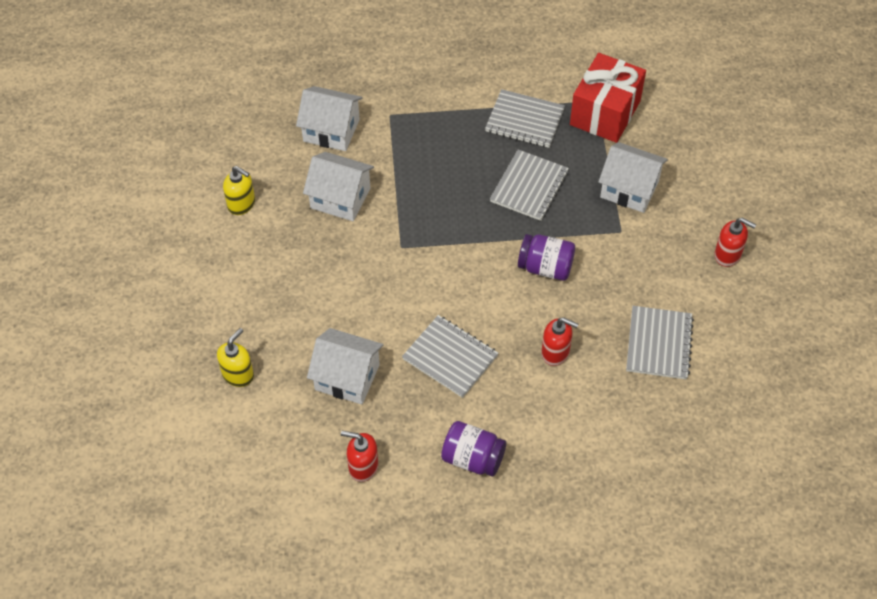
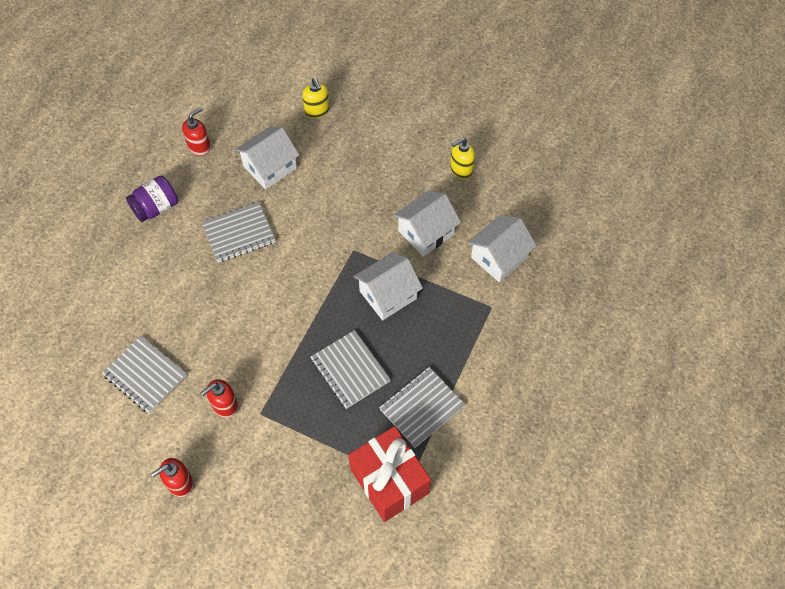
camera: 120 degrees right, 5 degrees up
(545, 267) = (267, 337): purple jar -> none
(555, 352) = (192, 301): red soap dispenser -> red soap dispenser (224, 405)
(629, 189) = (296, 448): white house -> white house (388, 295)

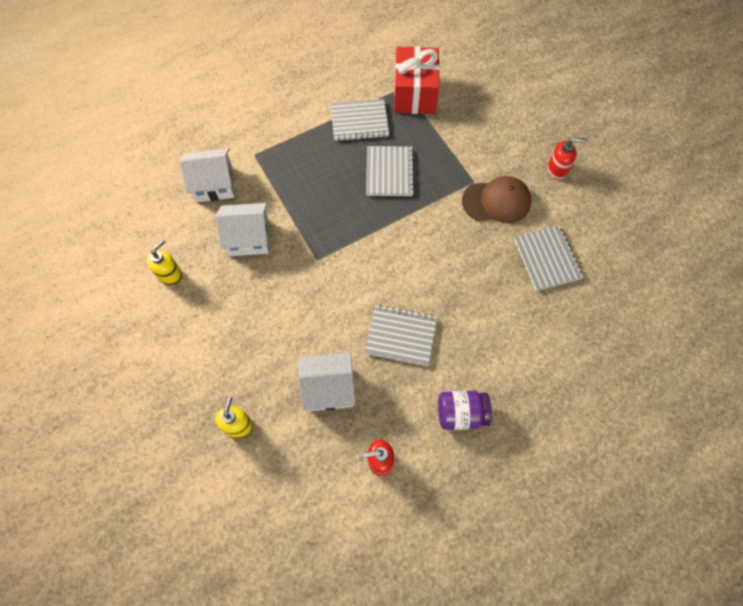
camera: 145 degrees left, 5 degrees up
(224, 405) = (496, 201): red soap dispenser -> brown cap
(388, 295) = (319, 208): white house -> none
(461, 169) = (170, 275): yellow soap dispenser -> yellow soap dispenser turned 60 degrees counterclockwise

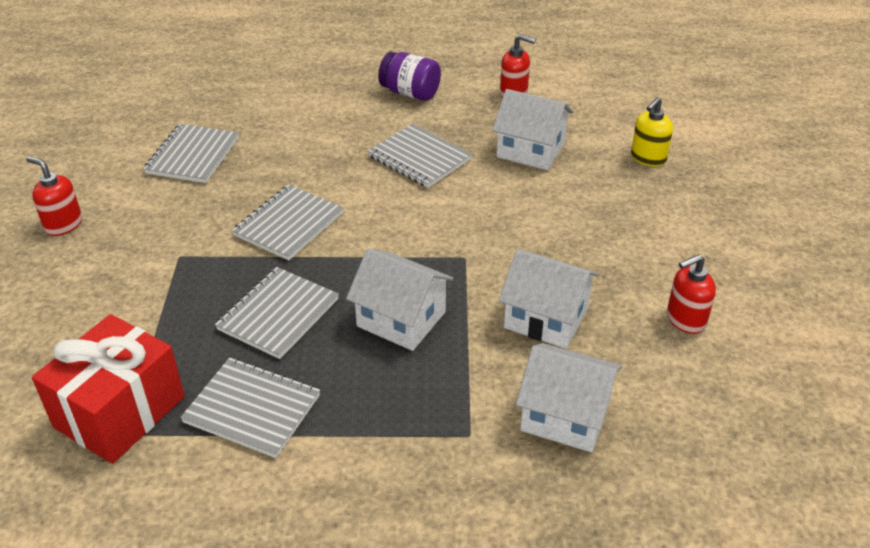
camera: 150 degrees left, 25 degrees down
(170, 275) = (685, 319): yellow soap dispenser -> red soap dispenser
(325, 200) = (401, 319): none -> white house
(436, 233) = (288, 224): none -> grey notebook
(496, 201) = (179, 224): brown cap -> none

